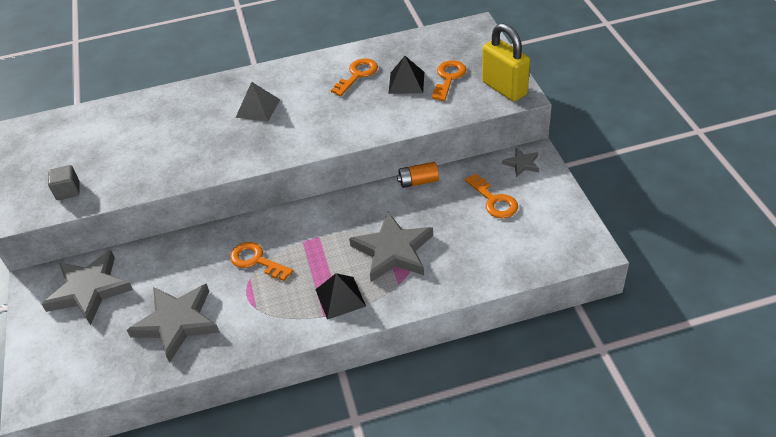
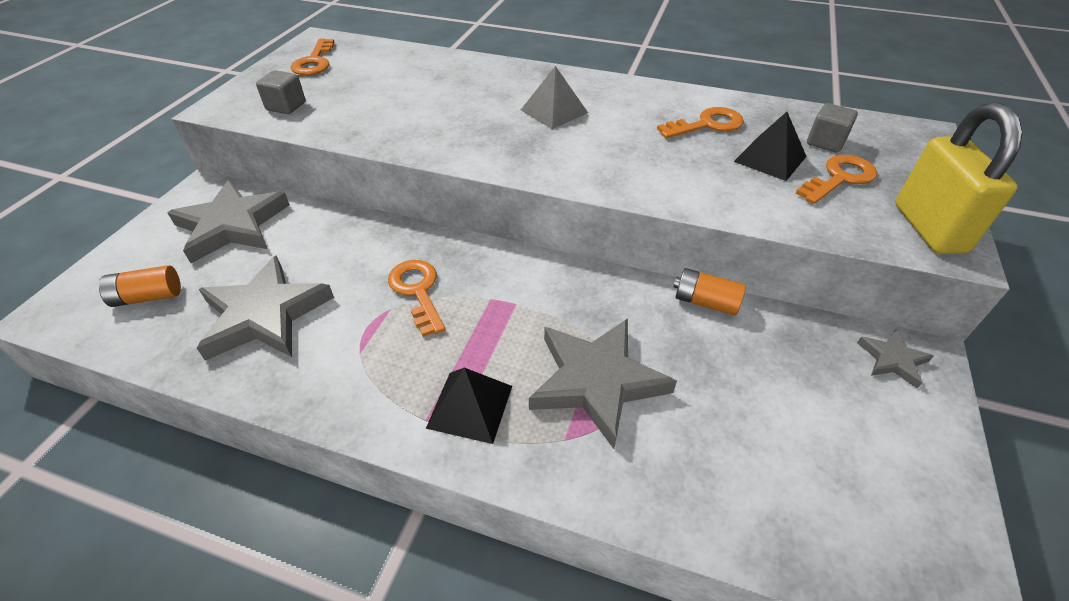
camera: 30 degrees right, 0 degrees up
(87, 356) = (147, 297): none -> orange battery
(429, 57) = (825, 142): none -> grey cube
(494, 200) = (809, 393): orange key -> orange key (314, 62)

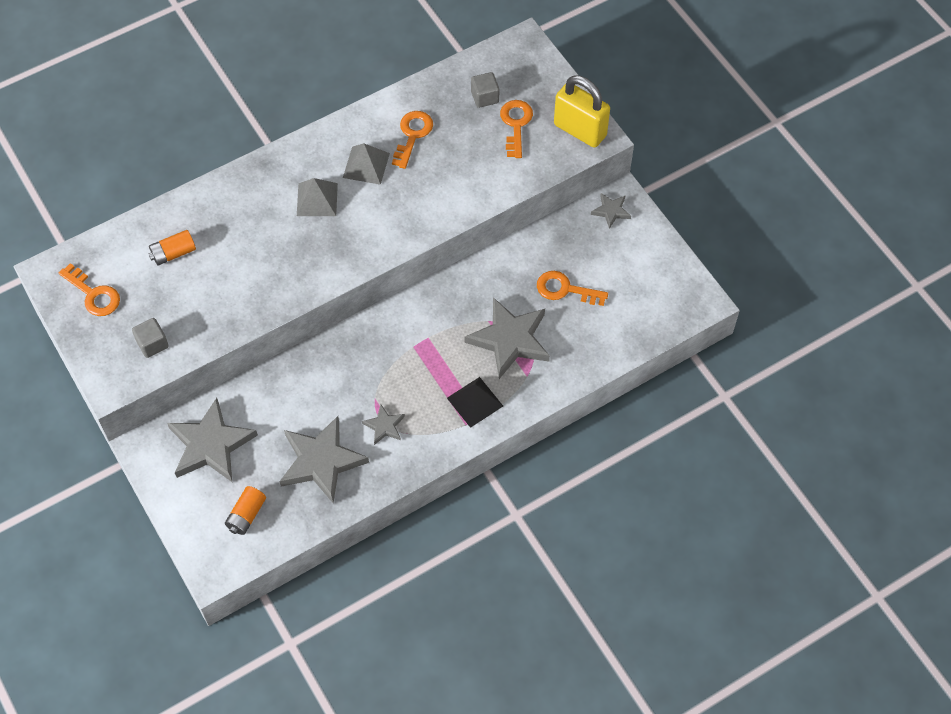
camera: 50 degrees left, 15 degrees up
(357, 339) = (384, 426): none -> grey star
(417, 291) = (373, 377): orange key -> orange key (565, 289)
(632, 117) = (366, 165): none -> grey pyramid
(705, 302) = (509, 252): orange battery -> orange battery (173, 253)
(770, 159) = (471, 138): black pyramid -> none

